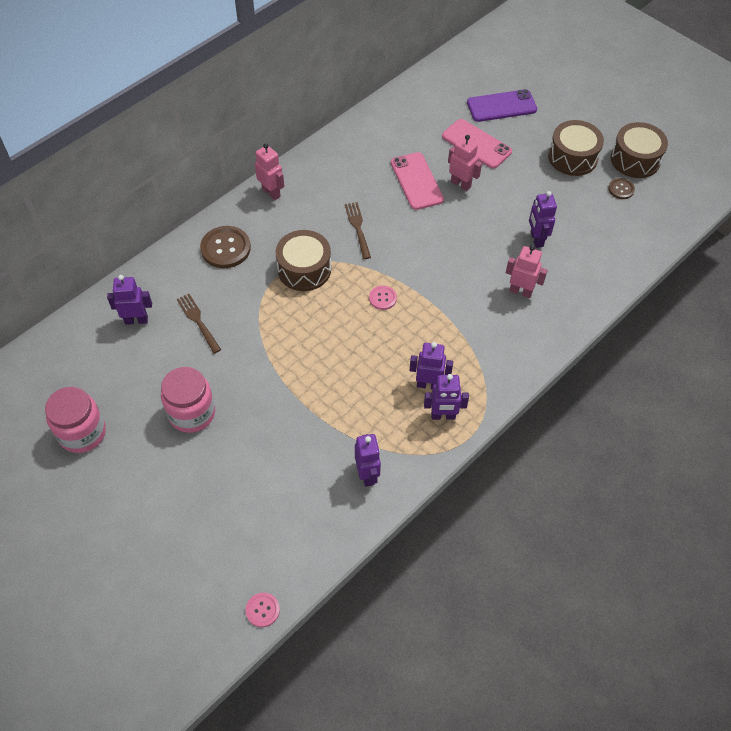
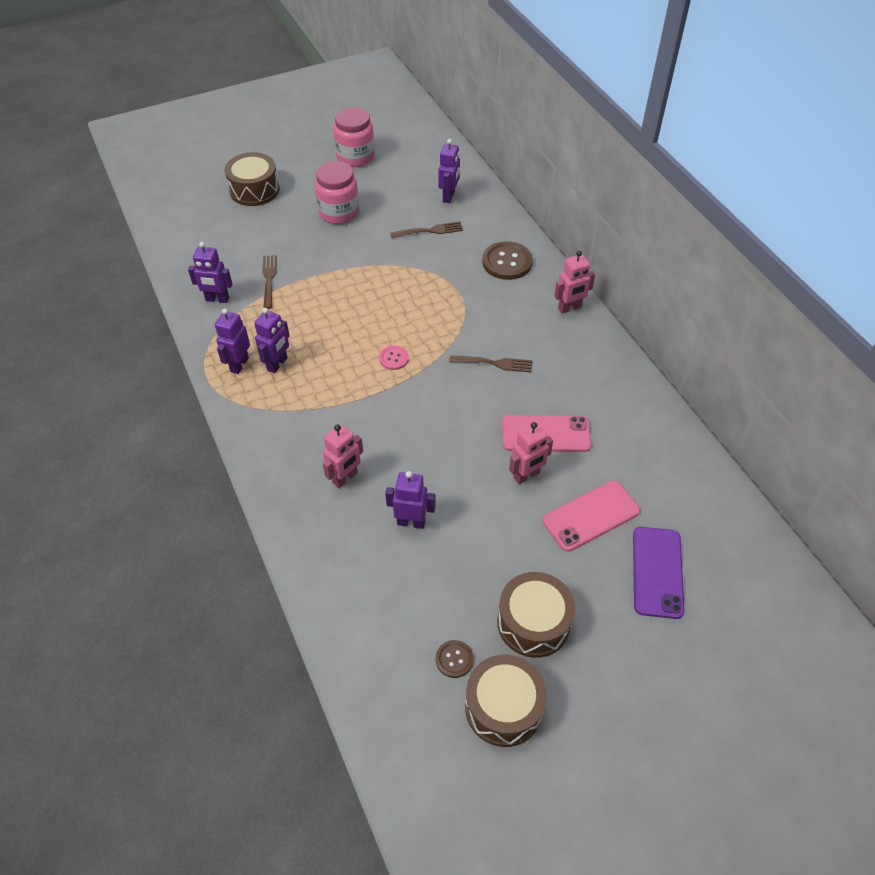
camera: 110 degrees right, 5 degrees down
(262, 610) = (154, 219): pink button -> none
(304, 269) = (457, 310): brown drum -> brown drum (254, 190)
(320, 438) = (269, 279): none -> brown fork

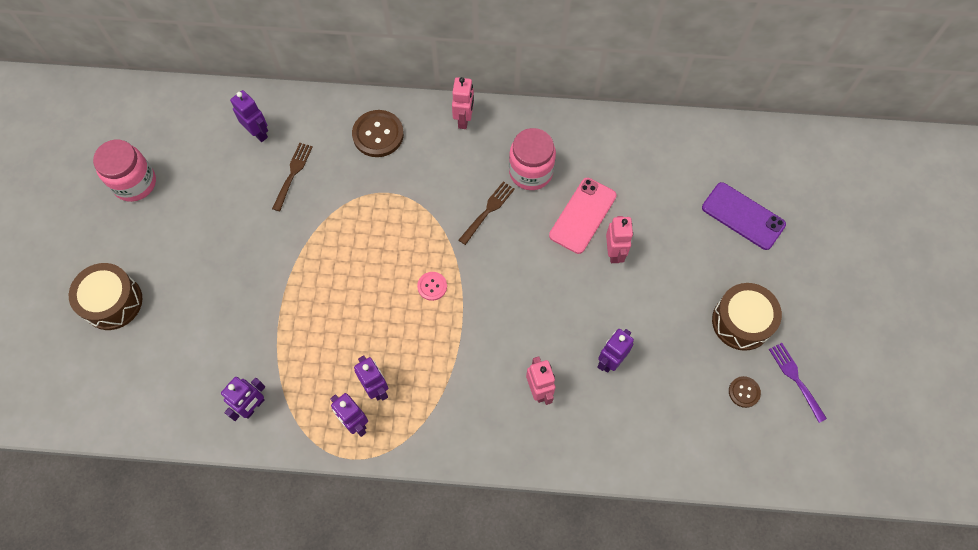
camera: 60 degrees left, 15 degrees up
(269, 279) = (258, 346): brown fork -> none
(339, 212) = (208, 239): pink jar -> pink jar (530, 172)
(503, 707) = (796, 379): brown drum -> purple fork
(591, 516) = (674, 230): pink phone -> none

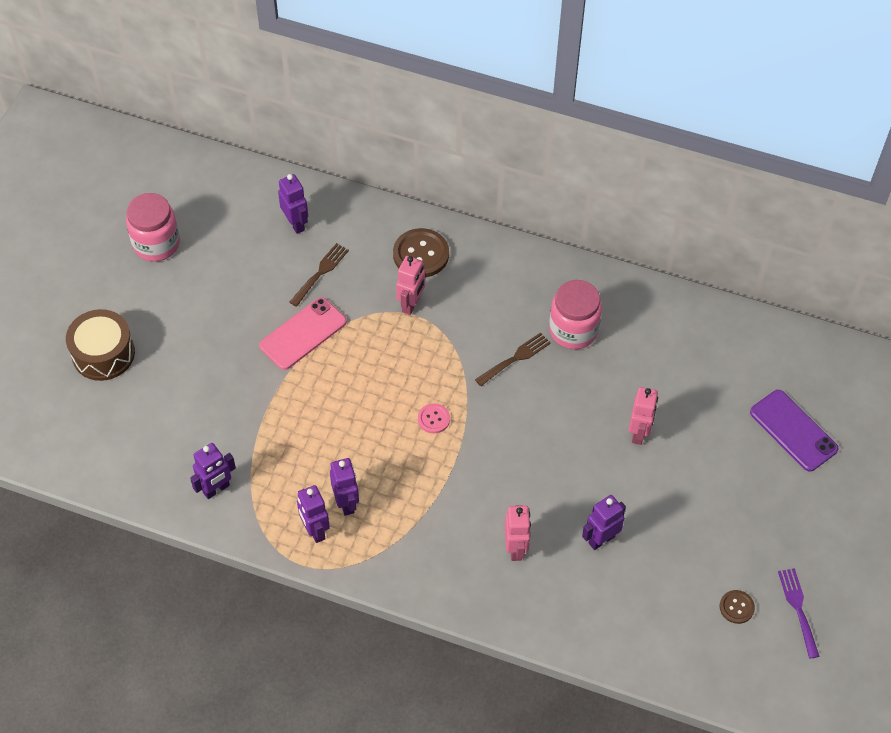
camera: 15 degrees right, 10 degrees down
(464, 119) = (517, 260): pink robot -> pink robot (411, 304)
(582, 215) = (616, 387): pink phone -> pink phone (303, 334)
(741, 322) = (757, 537): brown drum -> none

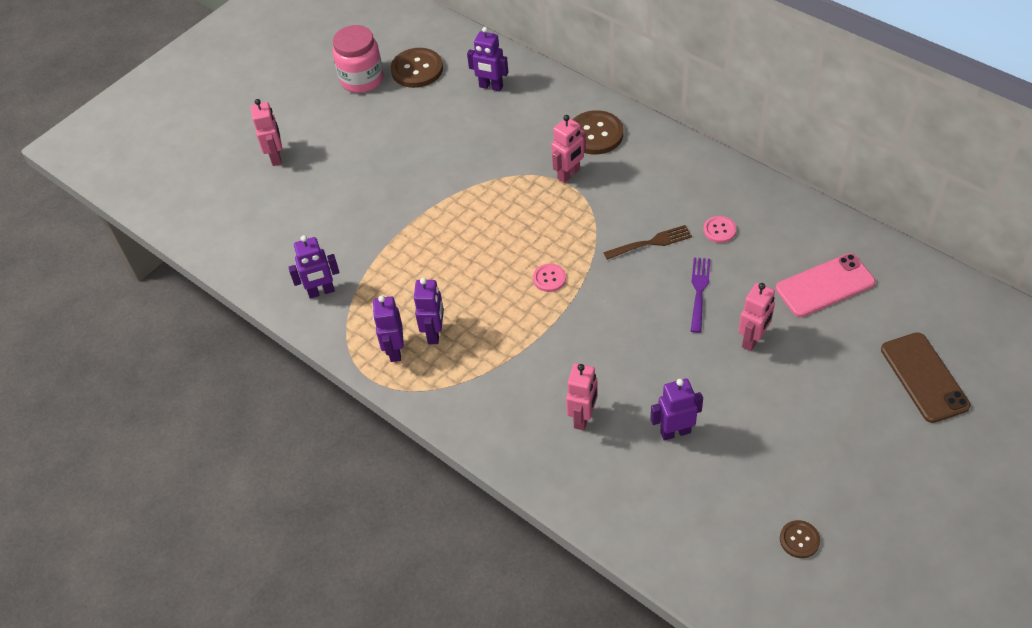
camera: 25 degrees right, 5 degrees down
(103, 354) = (276, 157): brown drum -> pink robot
(210, 220) = (417, 69): none -> brown button
(296, 224) = (491, 87): purple robot -> purple robot turned 120 degrees clockwise
(303, 334) = (458, 178): pink phone -> pink phone (825, 285)
(320, 273) = (495, 131): brown fork -> none
(573, 330) = (719, 230): pink jar -> pink button
(793, 430) = (924, 377): purple phone -> brown phone
(798, 609) = (870, 561): purple fork -> purple fork (699, 291)

